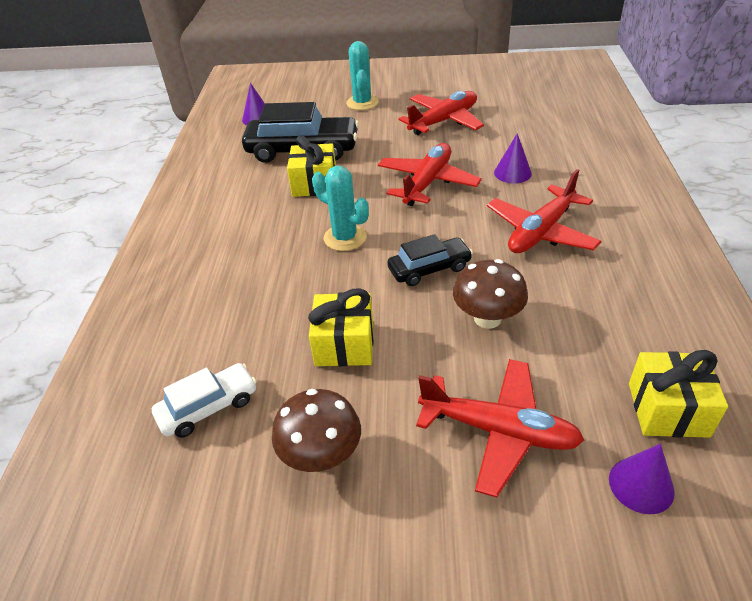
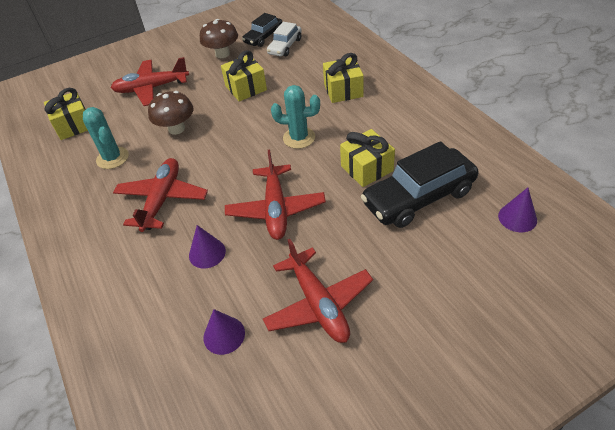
camera: 150 degrees right, 5 degrees up
(232, 275) = (343, 90): none -> yellow gift
(362, 103) = (439, 296): turquoise cactus -> turquoise cactus (112, 158)
(429, 269) = (227, 141): black car -> black car (263, 37)
(444, 121) = (318, 304): red plane -> red plane turned 45 degrees counterclockwise
(641, 485) = (87, 95): purple cone -> purple cone (224, 335)

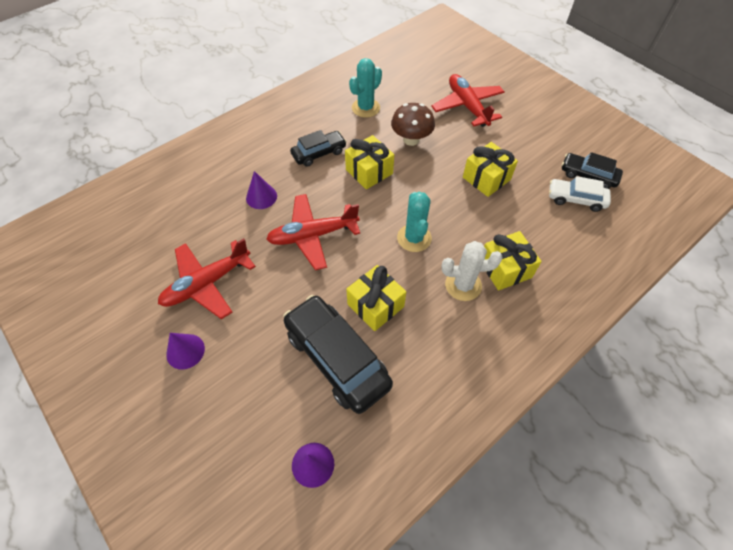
camera: 75 degrees right, 10 degrees up
(74, 125) = (403, 71): yellow gift -> yellow gift (369, 171)
(162, 200) = (319, 153): red plane -> black car
(222, 54) = (542, 146): brown mushroom -> none
(224, 335) = (182, 225): purple cone -> purple cone (185, 351)
(355, 114) = (463, 285): none -> white cactus

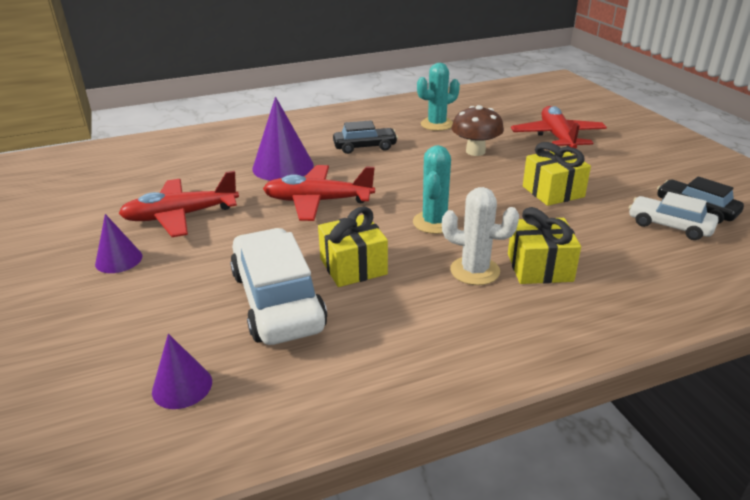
camera: 20 degrees right, 25 degrees down
(261, 197) = (283, 167): purple cone -> purple cone, size x1.72
(337, 358) = (277, 300): black car -> white car
(369, 171) = (412, 166): yellow gift -> none

